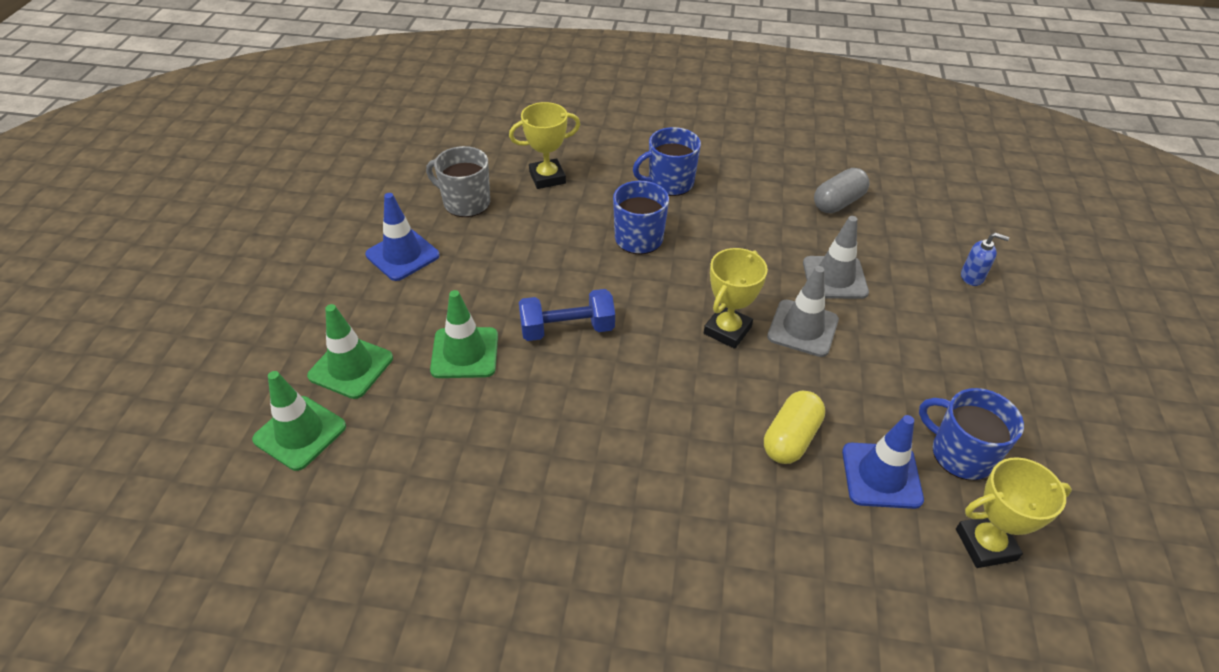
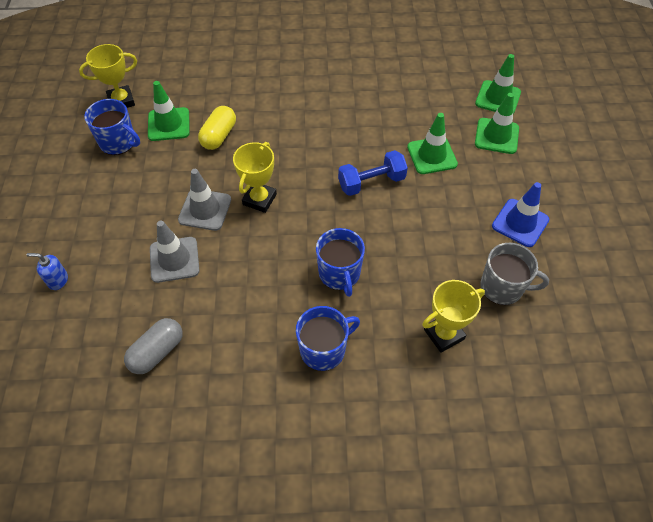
camera: 170 degrees right, 10 degrees up
(881, 475) = (169, 124): blue traffic cone -> green traffic cone

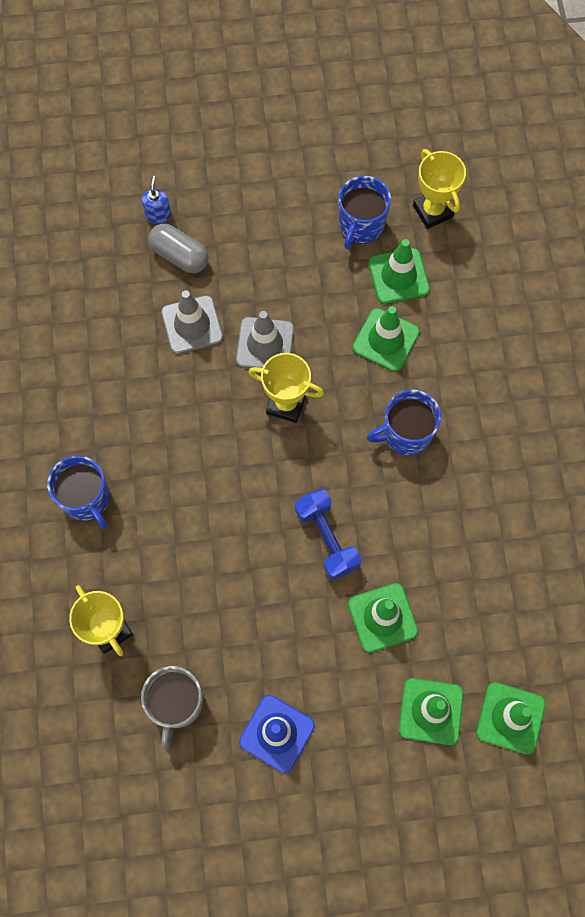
camera: 85 degrees right, 15 degrees up
(157, 352) = (78, 331): grey capsule -> grey capsule (180, 255)
(219, 136) = (385, 340): yellow capsule -> green traffic cone
(339, 274) = (184, 508): blue mug -> blue mug (406, 433)

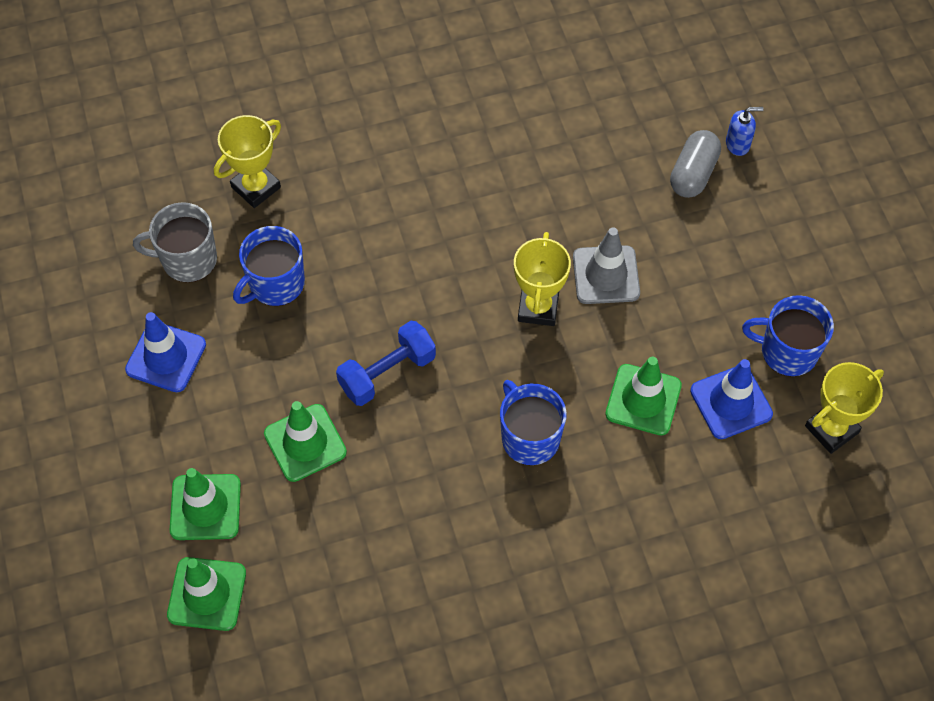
camera: 80 degrees right, 10 degrees down
(86, 498) = (392, 140): blue mug -> blue mug (275, 284)
(192, 325) = (611, 200): grey traffic cone -> none
(398, 276) = (731, 402): green traffic cone -> blue traffic cone

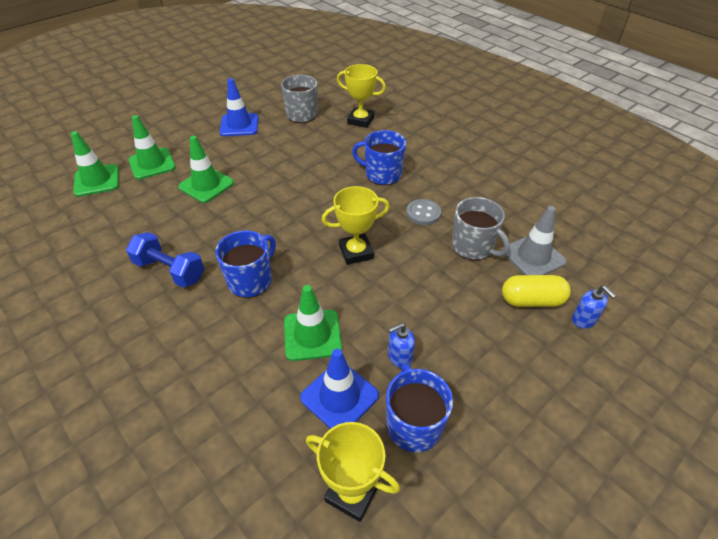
camera: 65 degrees right, 15 degrees down
(275, 284) = (304, 144): blue mug -> blue mug (382, 174)
(387, 373) = (269, 201): blue dumbbell -> blue dumbbell (170, 270)
(507, 206) = (423, 213): none -> grey button
(590, 184) = (473, 247): none -> grey mug
(606, 275) = (406, 278): grey traffic cone -> grey traffic cone (533, 256)
(693, 173) = (531, 300): grey capsule -> yellow capsule
(708, 329) = (399, 357): none -> blue soap dispenser

